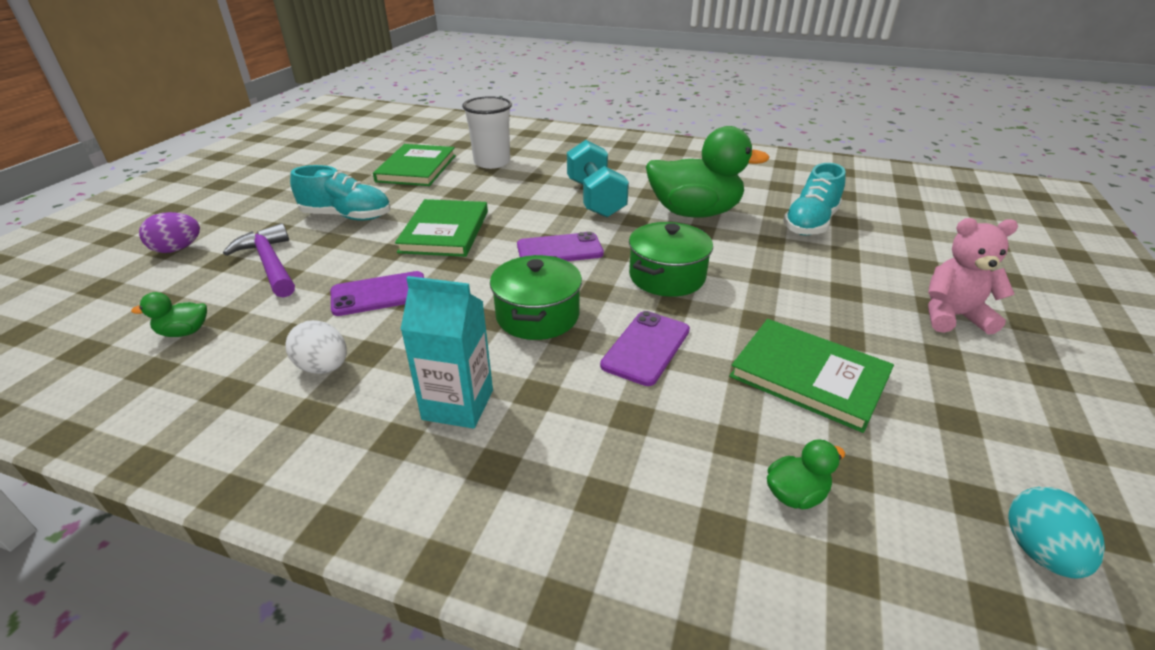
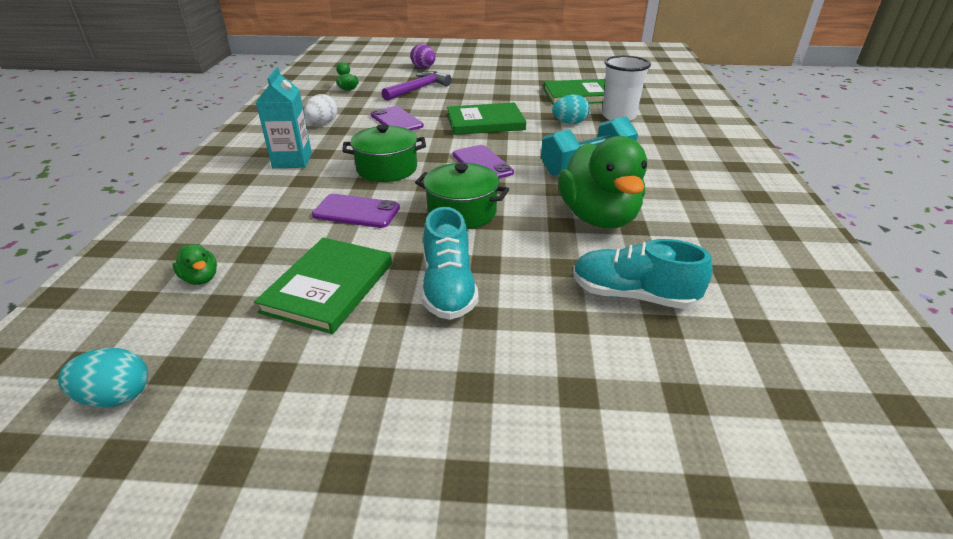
camera: 75 degrees right, 0 degrees up
(347, 216) = (486, 92): turquoise shoe -> turquoise shoe (448, 288)
(488, 187) = (569, 123): none -> turquoise egg
(952, 316) = (455, 400): pink teddy bear -> none

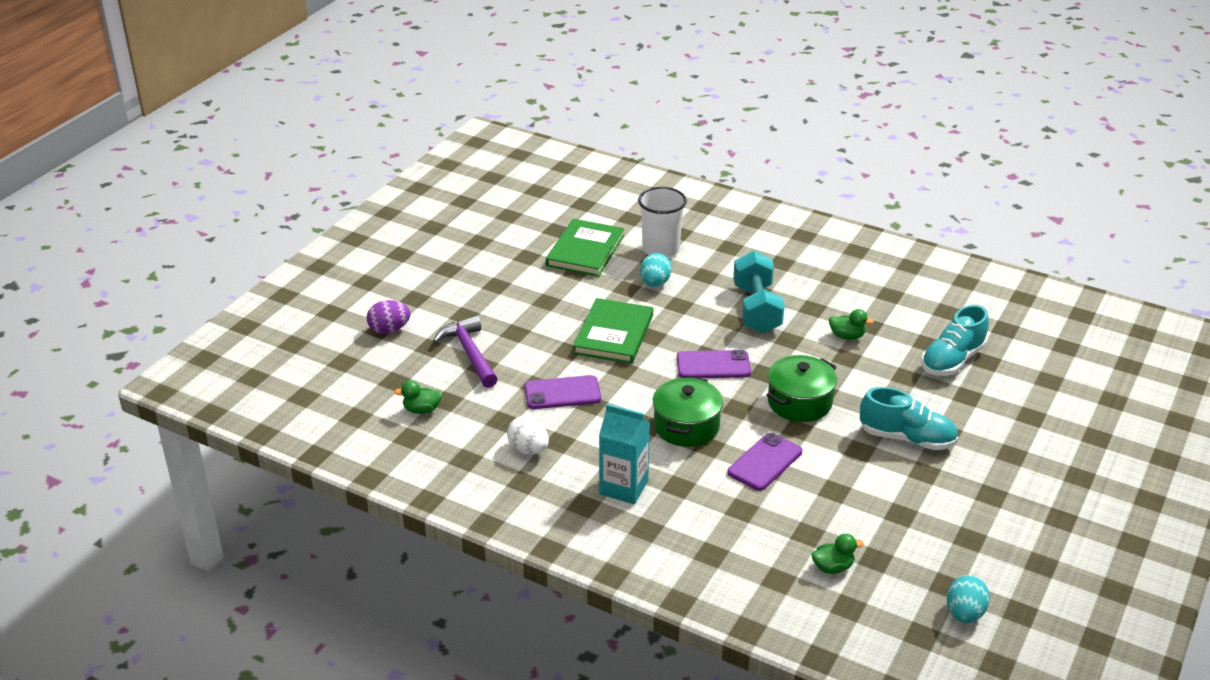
camera: 65 degrees left, 0 degrees up
(328, 287) = (878, 497): green book -> none
(598, 217) = (847, 336): green duck -> green duck, size x0.41

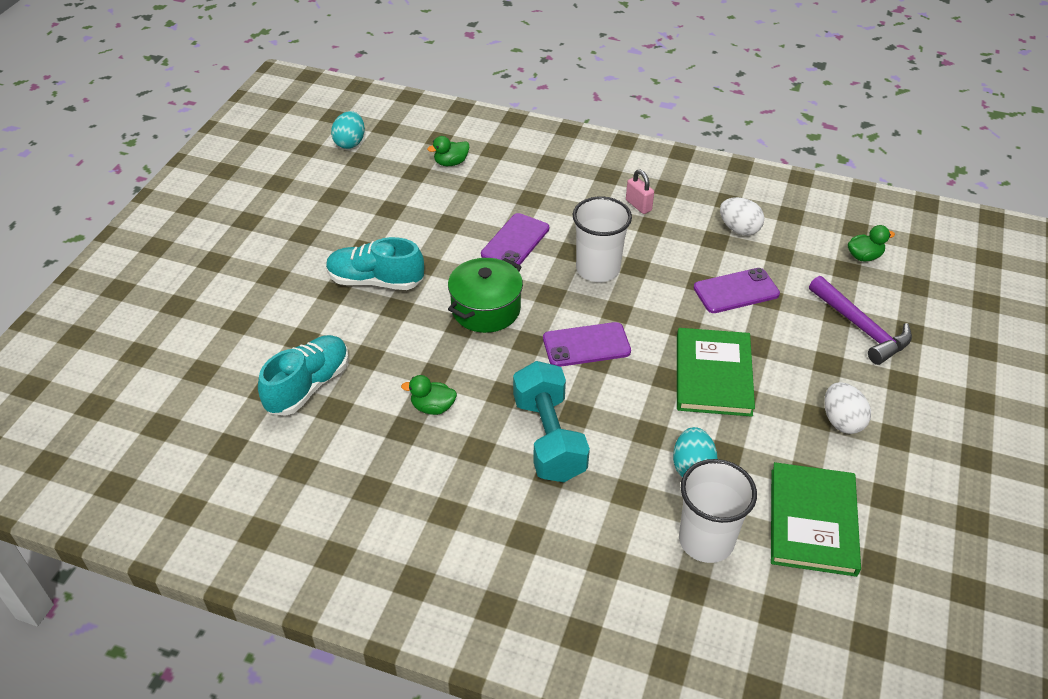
camera: 170 degrees right, 10 degrees up
(389, 330) = (972, 348): purple egg -> none
(530, 297) = (841, 421): none -> white egg
(624, 487) = (638, 205): turquoise carton -> pink padlock
(686, 426) = (598, 269): green pot -> white cup

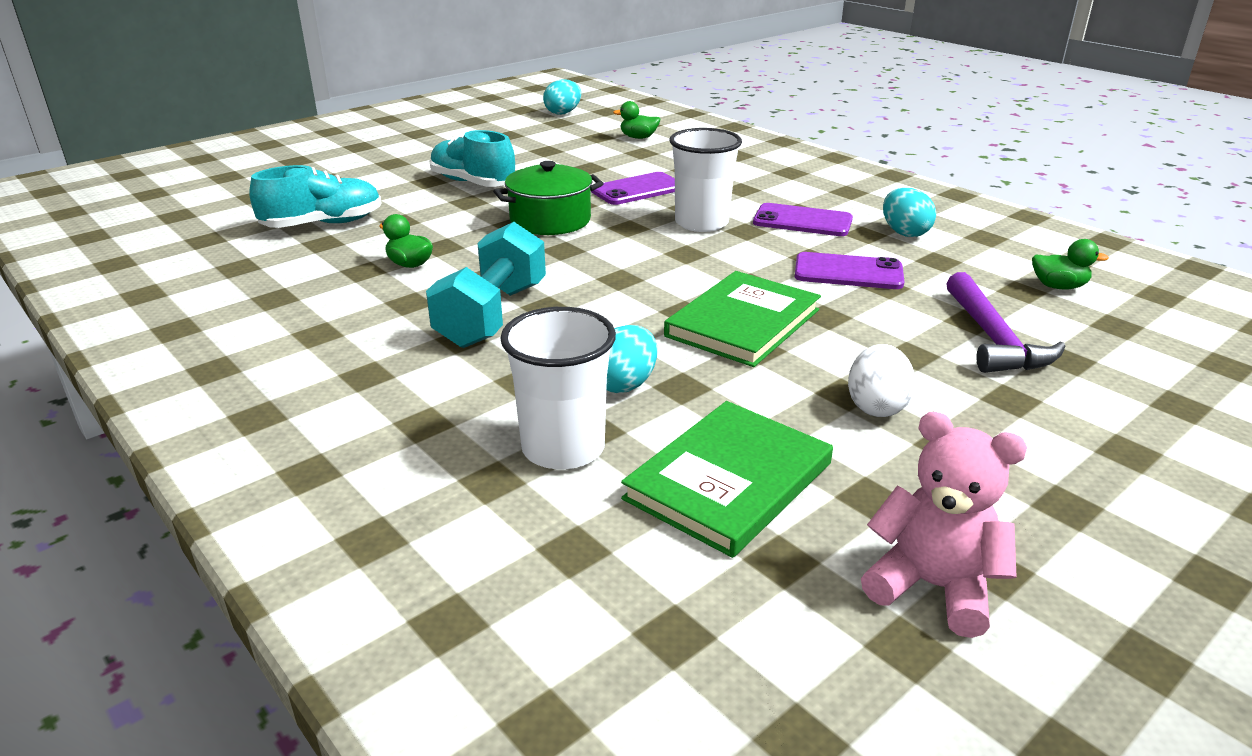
camera: 30 degrees right, 15 degrees down
(586, 345) = (621, 266): purple phone -> purple phone (802, 221)
(638, 205) = (800, 195): pink padlock -> none
(739, 229) = (904, 233): white egg -> turquoise egg
(954, 546) = (932, 586): none -> pink teddy bear

